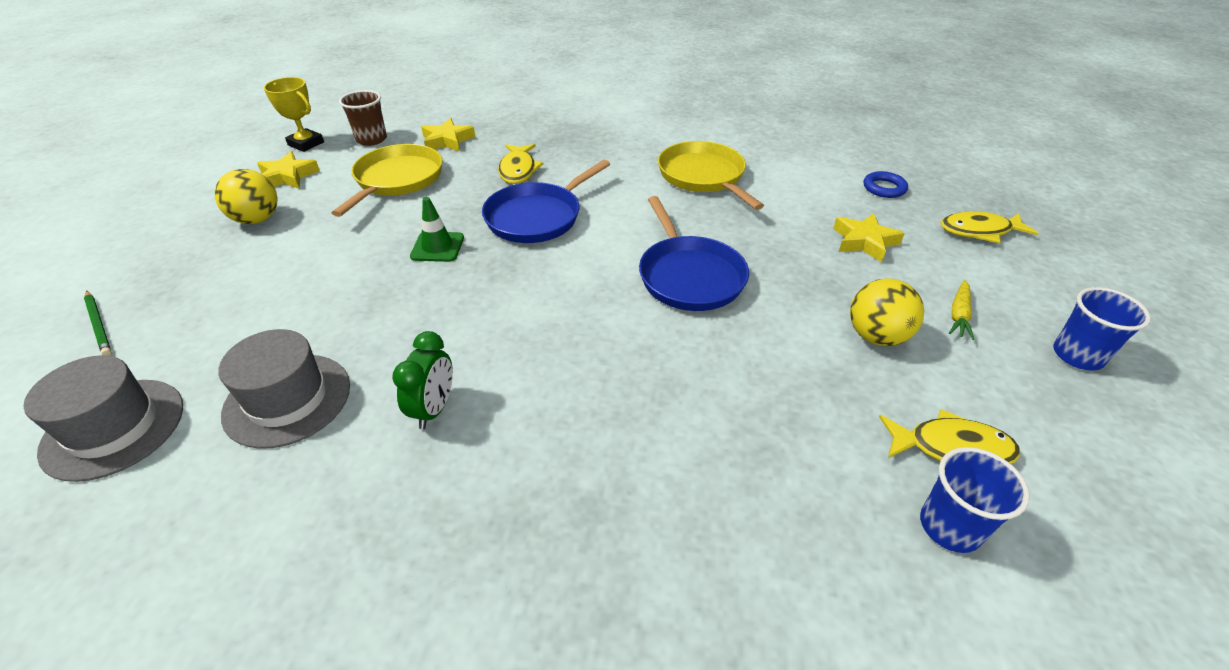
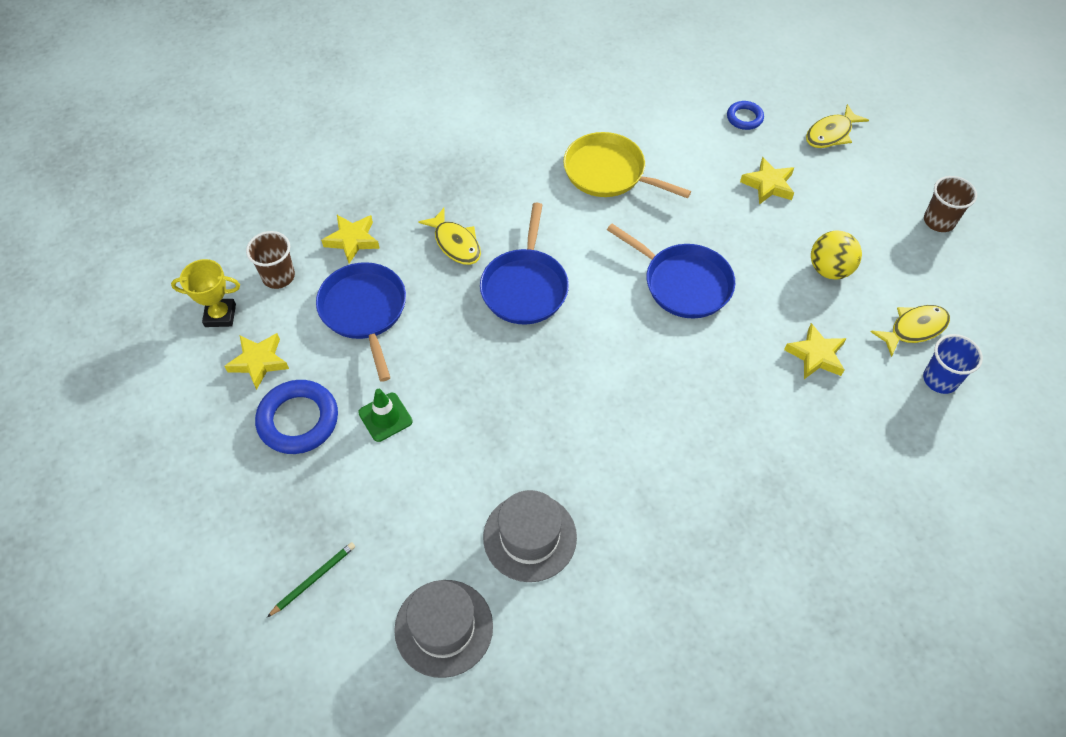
camera: 35 degrees left, 15 degrees up
(99, 325) = (313, 579): green pencil -> green pencil turned 60 degrees counterclockwise
(257, 219) = (298, 420): yellow ball -> blue ring
(397, 180) = (364, 311): yellow pan -> blue pan
(434, 409) = (627, 483): green clock -> none
(437, 247) = (482, 360): green traffic cone -> green traffic cone (385, 417)
(782, 407) = (816, 355): none -> yellow star
(959, 315) = (862, 223): yellow carrot -> none
(1077, 355) = (939, 221): blue cup -> brown cup

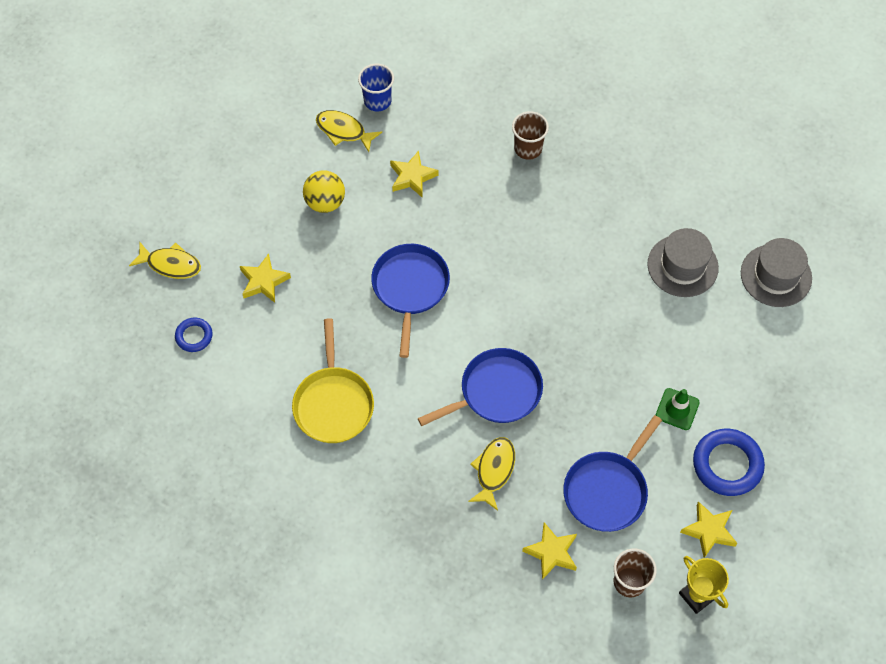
camera: 125 degrees left, 5 degrees up
(313, 579) = (814, 368): green pencil -> none
(939, 221) = (223, 155): brown cup -> brown cup (528, 148)

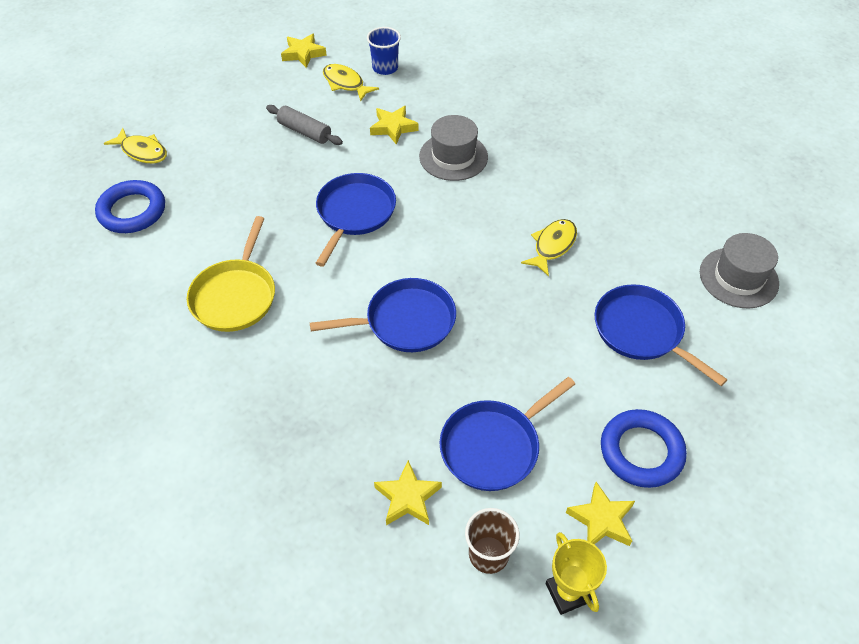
camera: 15 degrees right, 10 degrees down
(194, 336) = (132, 211): blue ring -> blue ring, size x1.81
(264, 281) = (219, 181): yellow star -> yellow star (303, 54)
(325, 202) = (304, 132): yellow ball -> grey rolling pin
(494, 470) = (374, 396): yellow fish -> yellow fish (552, 246)
(528, 148) = (511, 126): brown cup -> none
(677, 409) = (597, 381): green traffic cone -> none
(682, 266) = (638, 249): grey hat -> grey hat (453, 157)
(703, 351) = (641, 331): none -> blue pan

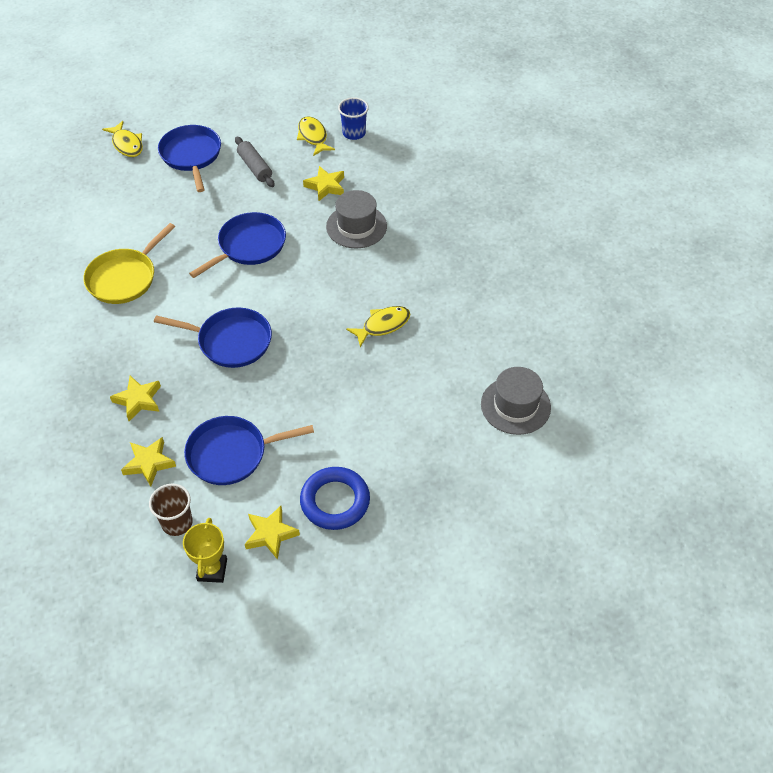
camera: 25 degrees right, 0 degrees up
(132, 211) = (93, 189): blue ring -> none
(303, 54) = (297, 100): yellow star -> yellow star (138, 400)
(641, 331) = (403, 416): blue pan -> blue pan (191, 155)

